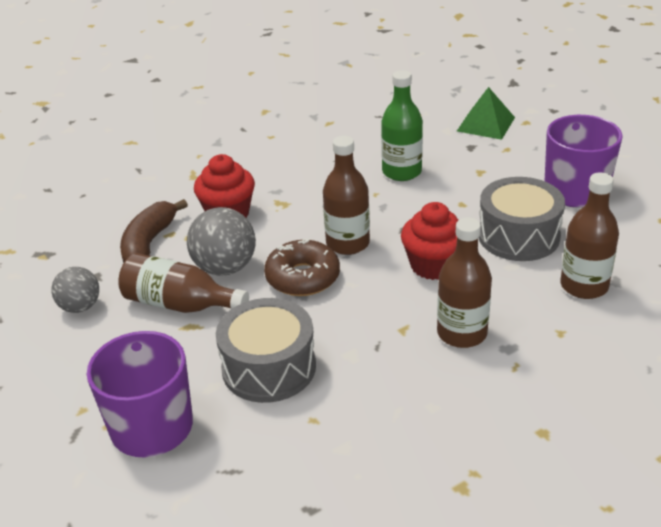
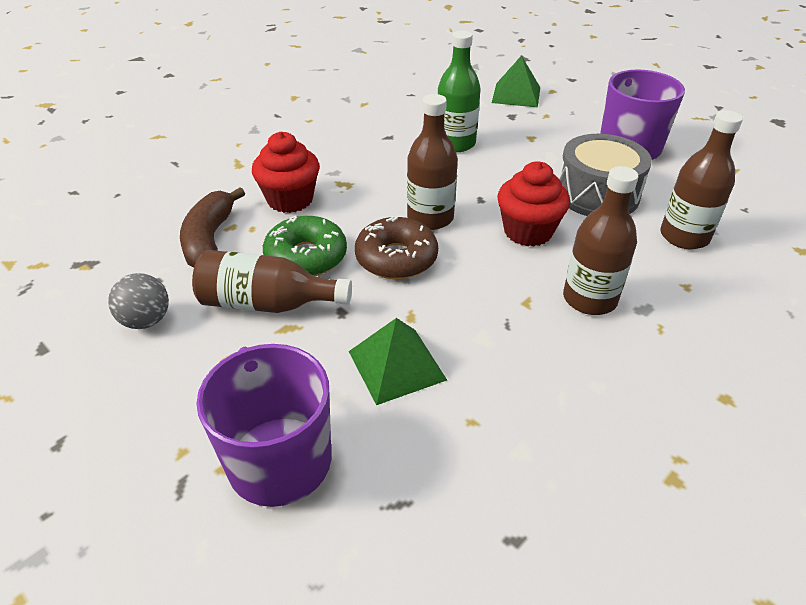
camera: 15 degrees left, 5 degrees up
(225, 268) = (306, 257): grey ball -> green donut
(269, 367) = (396, 365): grey drum -> green pyramid

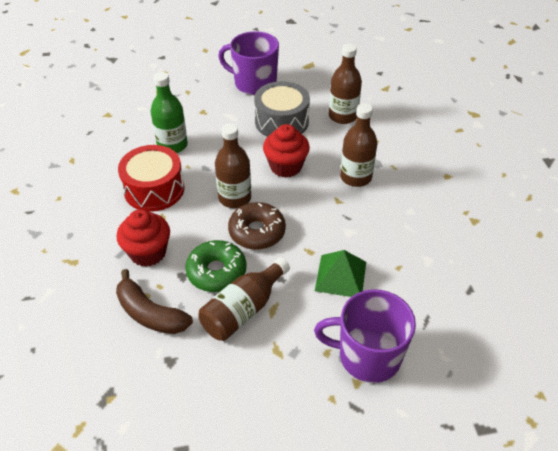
camera: 55 degrees left, 5 degrees up
(146, 320) = (205, 379): grey ball -> none
(380, 162) = (154, 189): none -> red drum
(516, 95) = (150, 89): green pyramid -> none

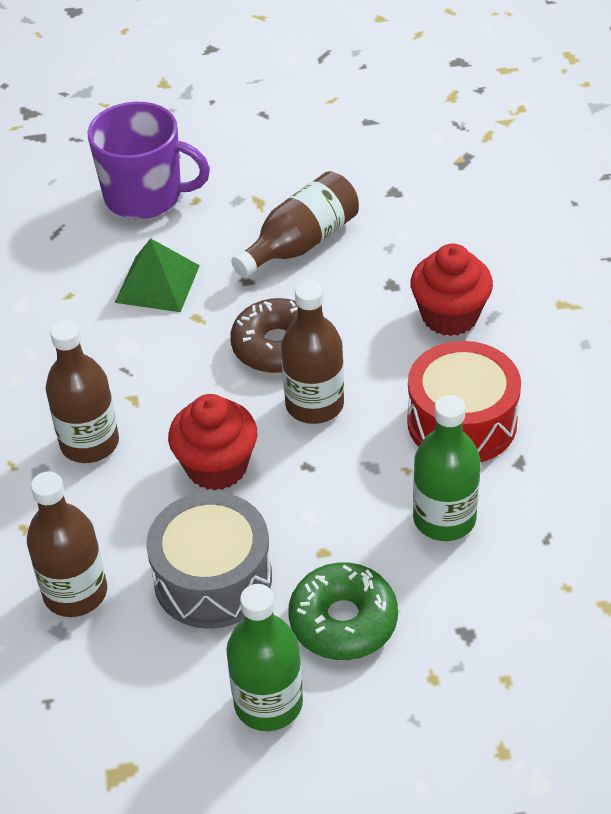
camera: 175 degrees left, 0 degrees up
(150, 313) = (429, 239): brown banana -> none
(216, 272) = (340, 289): green donut -> green donut (343, 621)
(254, 83) = (268, 703): purple mug -> green bottle

